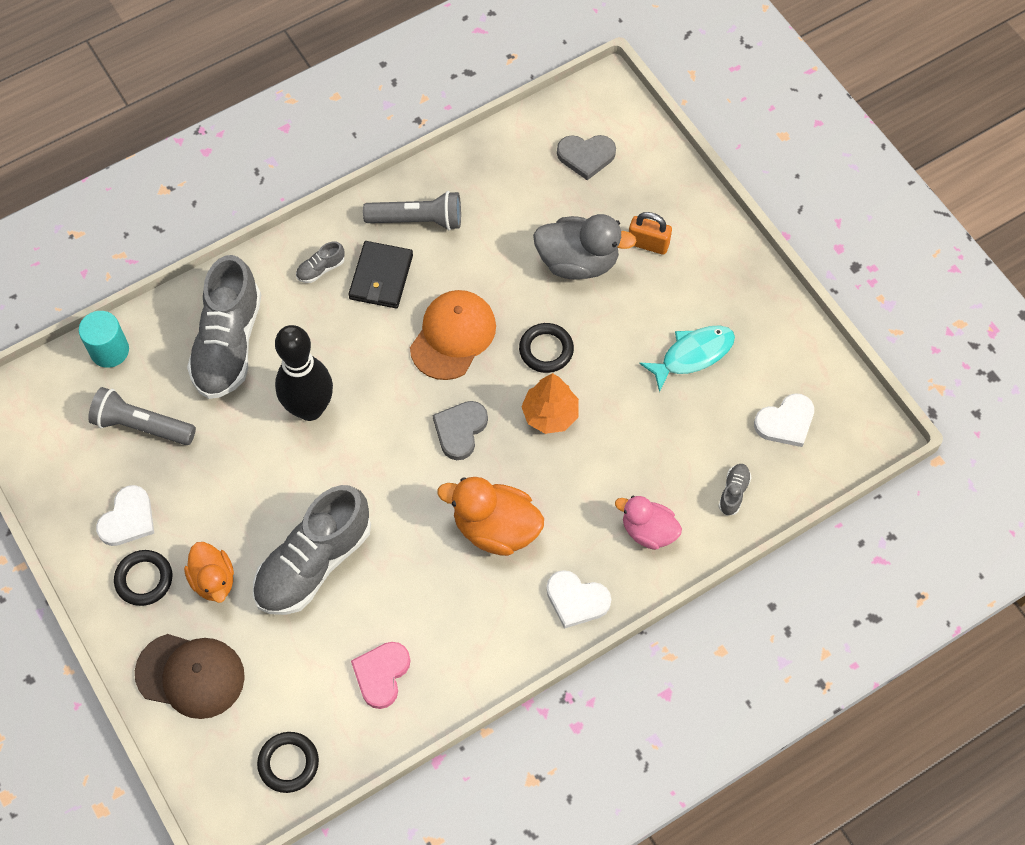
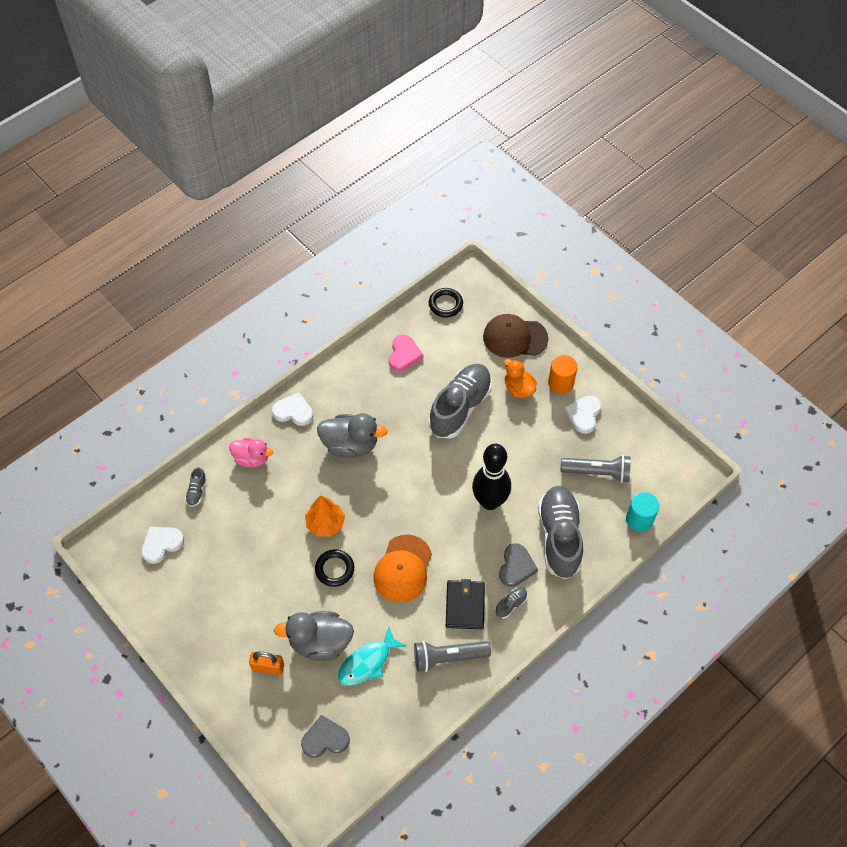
camera: 170 degrees right, 5 degrees down
(144, 579) = (561, 383): black ring -> orange cylinder
(460, 430) = (385, 503): grey heart -> grey heart (516, 566)
(495, 528) = (350, 445): orange duck -> grey duck
(693, 355) = (229, 583): turquoise fish -> turquoise fish (367, 662)

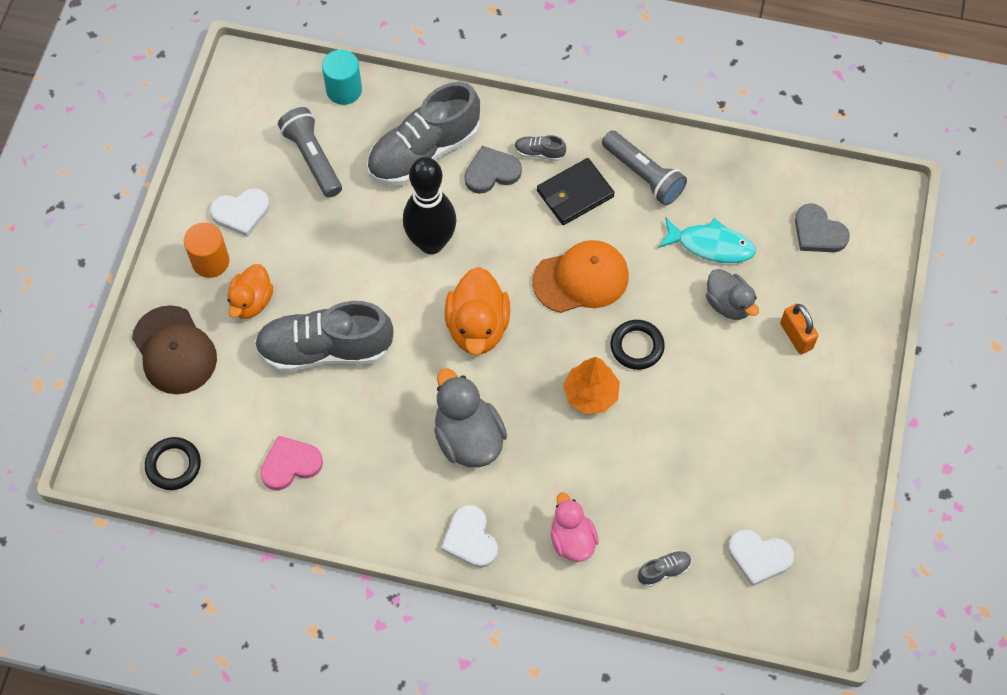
camera: 125 degrees left, 5 degrees up
(320, 643) = (728, 304): grey duck -> grey duck, size x0.66
(414, 492) = (477, 327): none -> orange duck

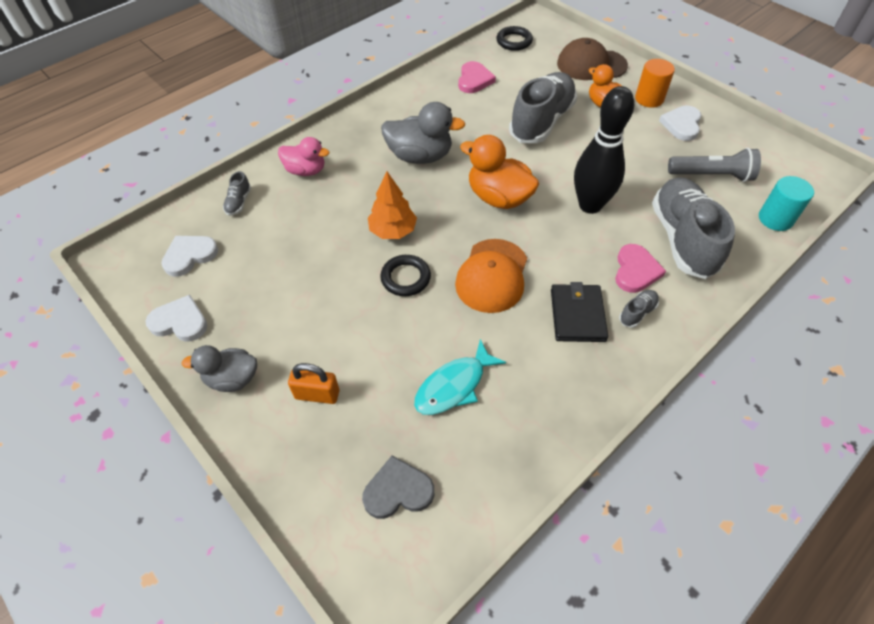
camera: 125 degrees right, 10 degrees down
(470, 539) = (354, 128): white heart -> white heart (180, 322)
(491, 172) = (635, 271): grey heart -> pink heart
(643, 175) = (564, 377): grey flashlight -> none
(728, 304) = (388, 362): grey duck -> grey duck (232, 379)

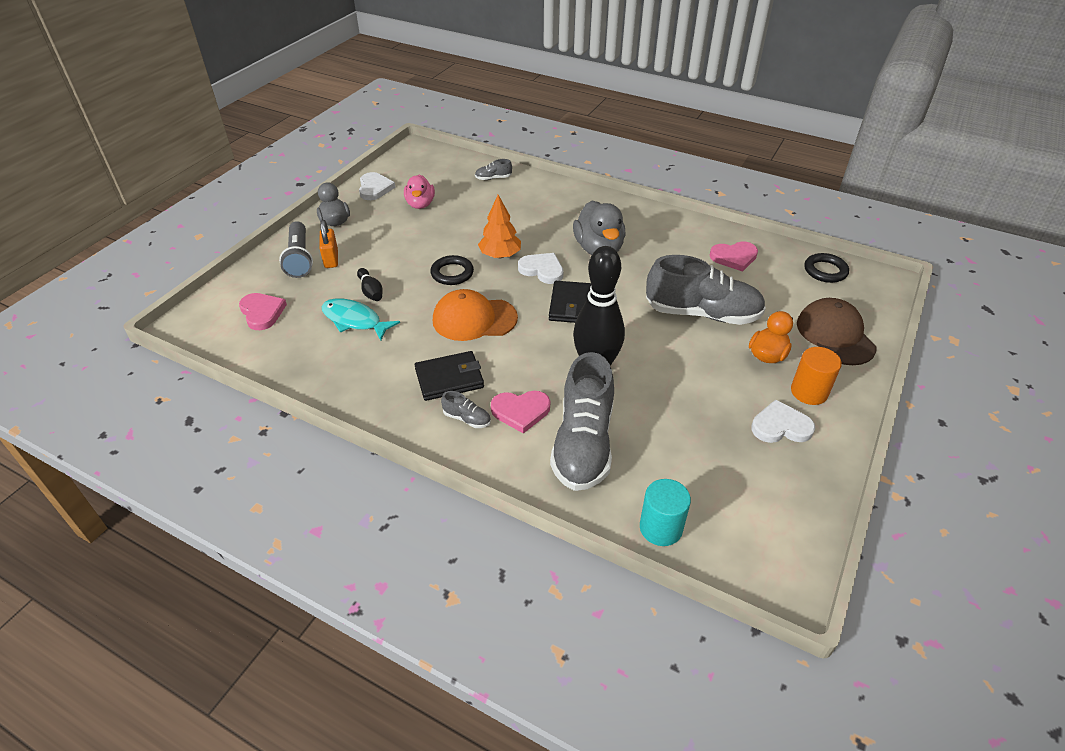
camera: 70 degrees right, 10 degrees down
(189, 256) = (432, 174): white heart -> white heart (542, 270)
(306, 170) = (544, 197): pink duck -> pink duck (420, 204)
(398, 491) = (262, 312): grey heart -> pink heart
(405, 361) = (371, 291): none -> black bowling pin
(498, 198) = (572, 305): orange duck -> black wallet
(682, 239) = (583, 444): grey shoe -> grey shoe turned 120 degrees clockwise
(711, 175) = (703, 461): grey flashlight -> grey flashlight (299, 258)

